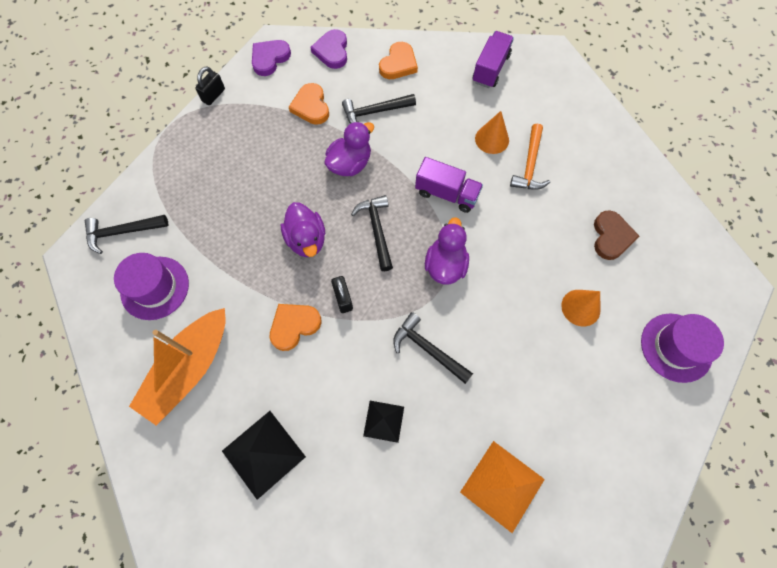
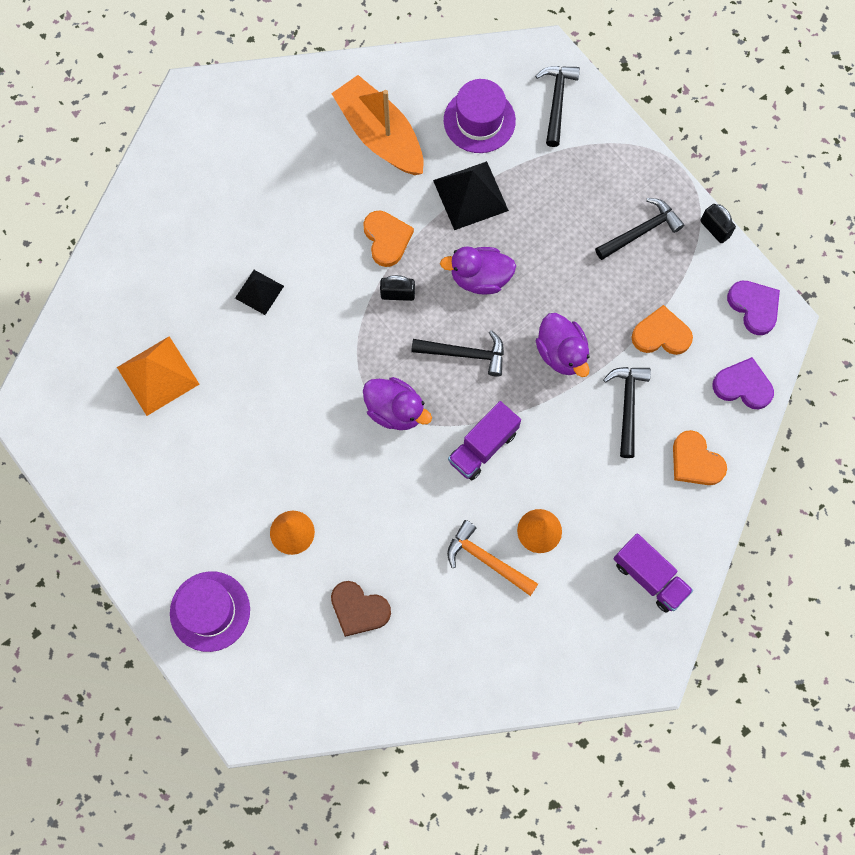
camera: 110 degrees right, 5 degrees up
(263, 453) = (274, 180): black pyramid -> black pyramid (470, 195)
(428, 349) = (311, 358): black hammer -> black hammer (641, 231)

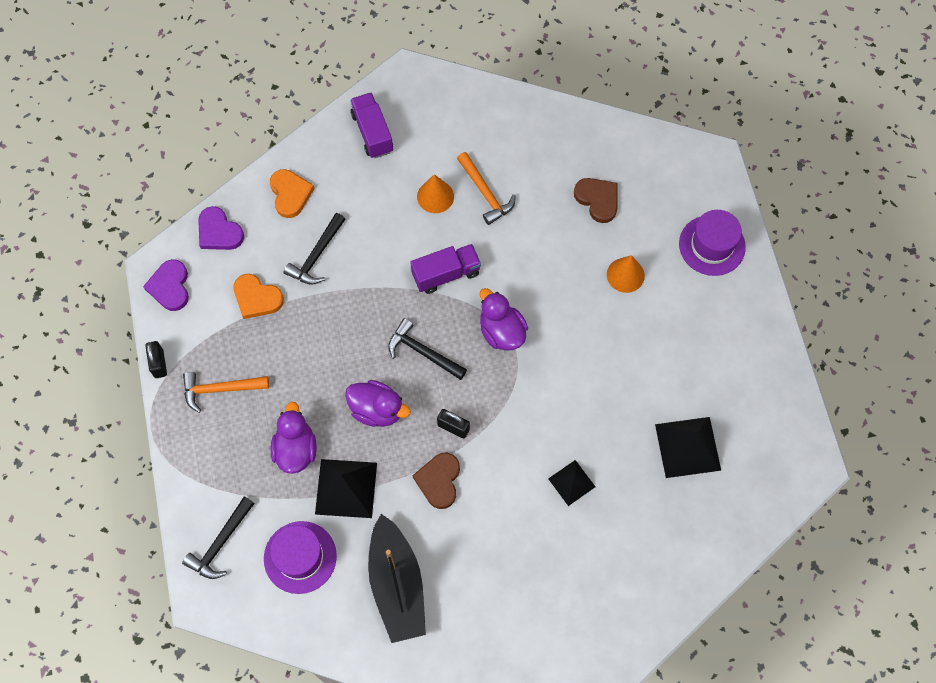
camera: 155 degrees left, 5 degrees down
(158, 375) = (688, 447): orange pyramid -> black pyramid
(380, 135) = (397, 585): orange boat -> black boat
(387, 239) = (439, 481): orange heart -> brown heart
(561, 353) = (344, 318): purple duck -> purple duck (296, 449)
(641, 231) = (220, 389): black hammer -> orange hammer

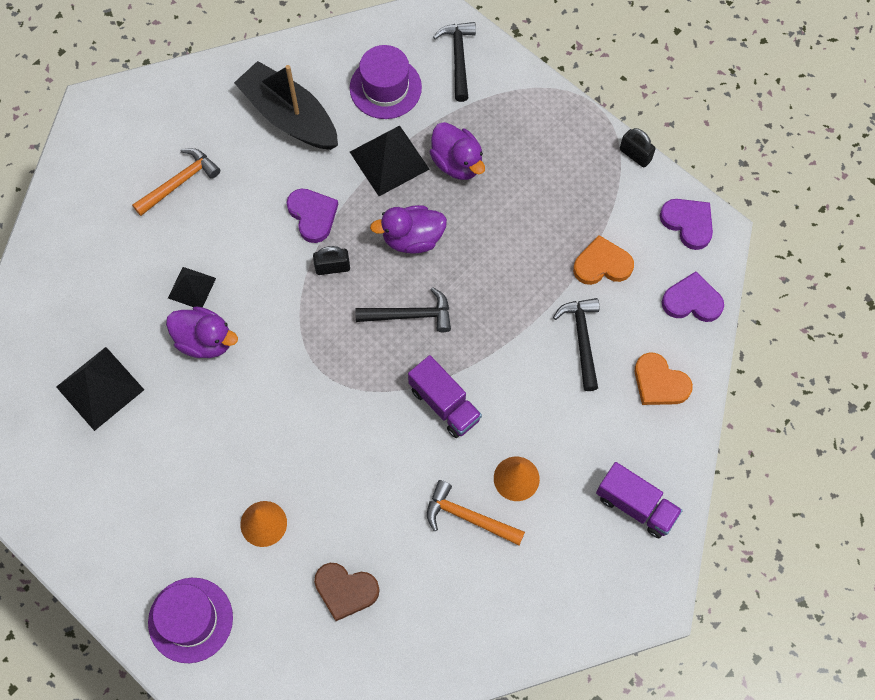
camera: 145 degrees right, 0 degrees up
(220, 389) = (563, 168): orange hammer -> orange hammer (179, 182)
(439, 481) = (312, 215): brown heart -> purple heart
(446, 274) = (444, 404): purple truck -> purple truck turned 75 degrees counterclockwise
(501, 331) = (349, 383): purple duck -> purple duck (205, 341)

